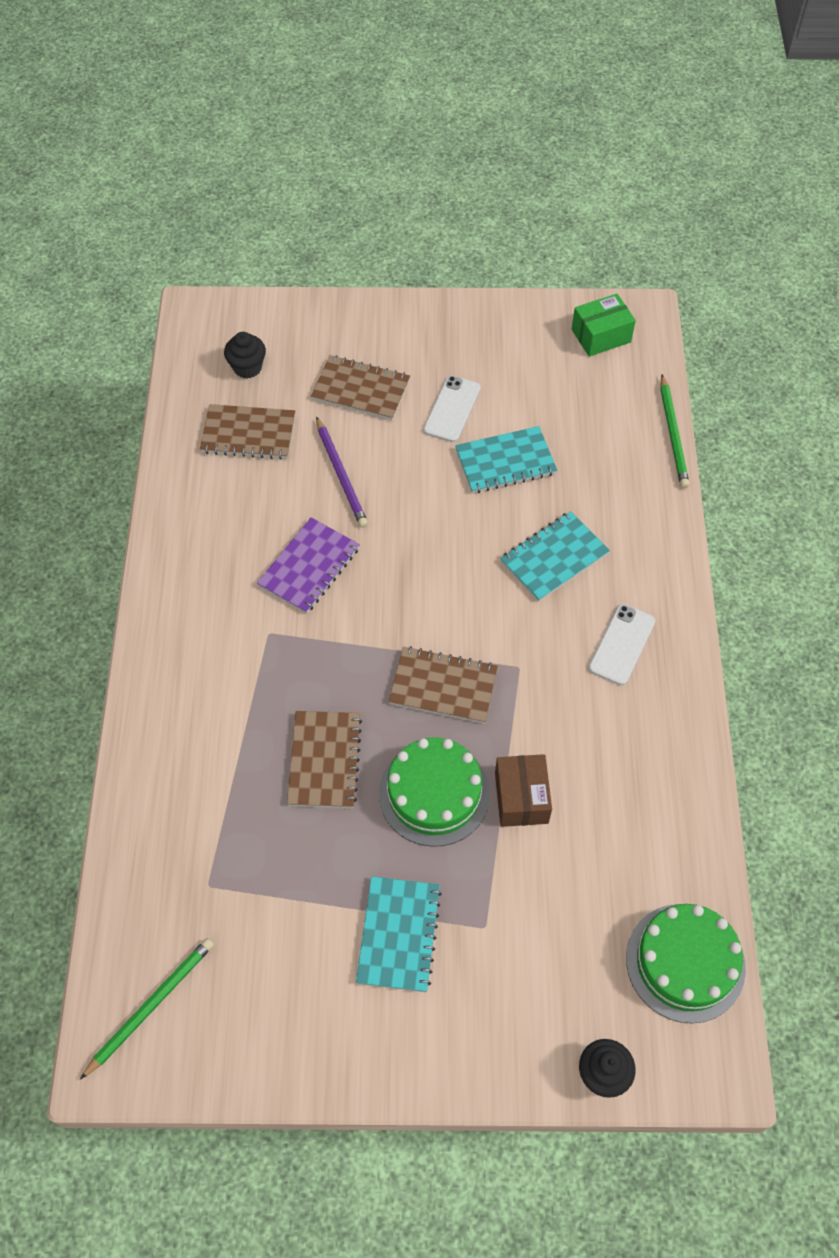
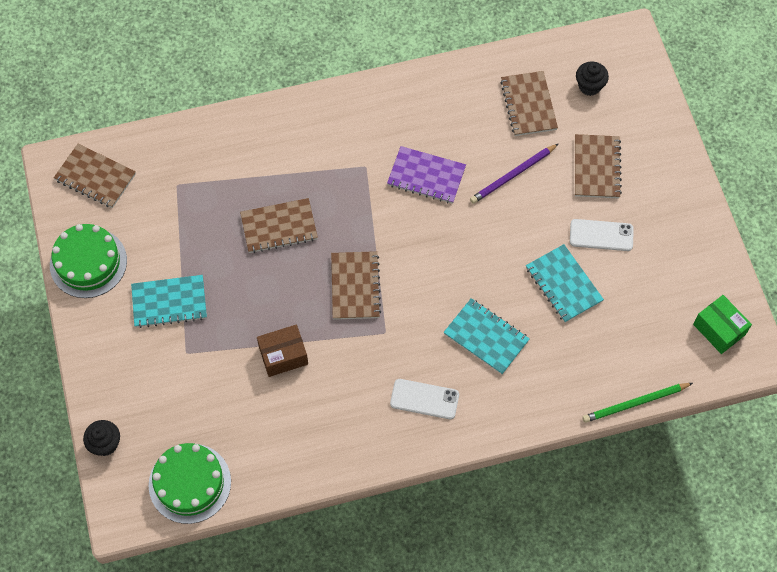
camera: 75 degrees right, 5 degrees up
(151, 1006) = (95, 177): green pencil -> brown notebook
(434, 793) = (272, 300): green cake -> green cake (88, 262)

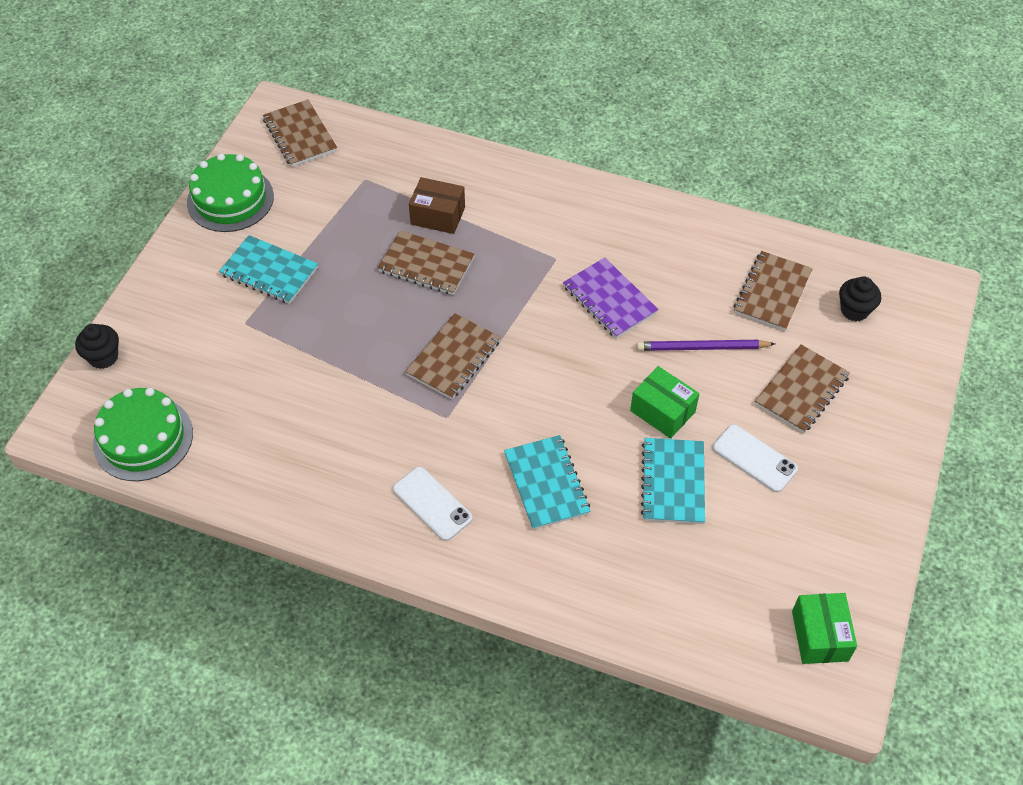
camera: 35 degrees right, 10 degrees down
(283, 355) = (330, 379): brown box -> brown box (438, 216)
(521, 238) = (662, 411): none -> green box
(635, 403) = (657, 652): green pencil -> none

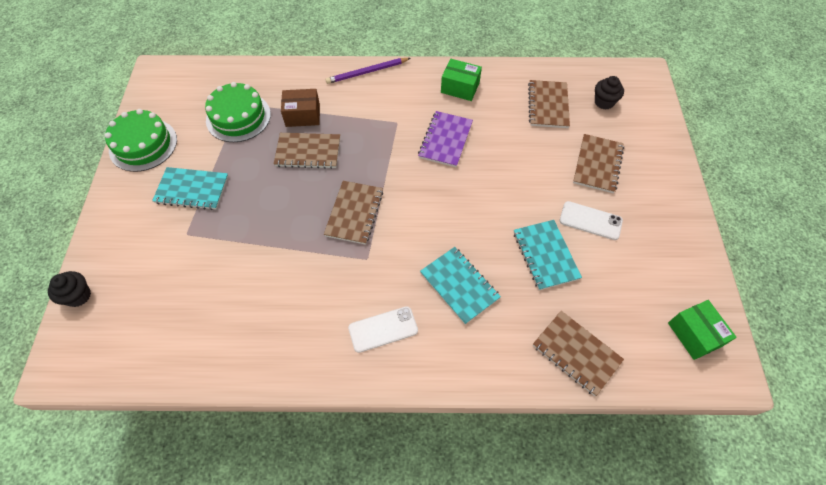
camera: 20 degrees left, 5 degrees up
(143, 438) = (133, 353): green cake -> green cake (238, 117)
(300, 135) = (181, 86): brown notebook -> brown notebook (576, 353)
(432, 504) = (383, 329): white phone -> white phone turned 45 degrees counterclockwise
(609, 300) = (445, 140): purple notebook -> purple notebook turned 75 degrees clockwise
(662, 411) = (515, 207): green box -> green box (460, 87)
(702, 348) = (521, 155): purple pencil -> purple pencil (367, 72)

